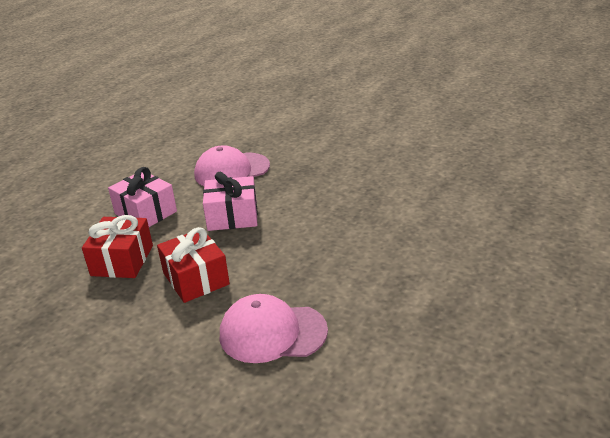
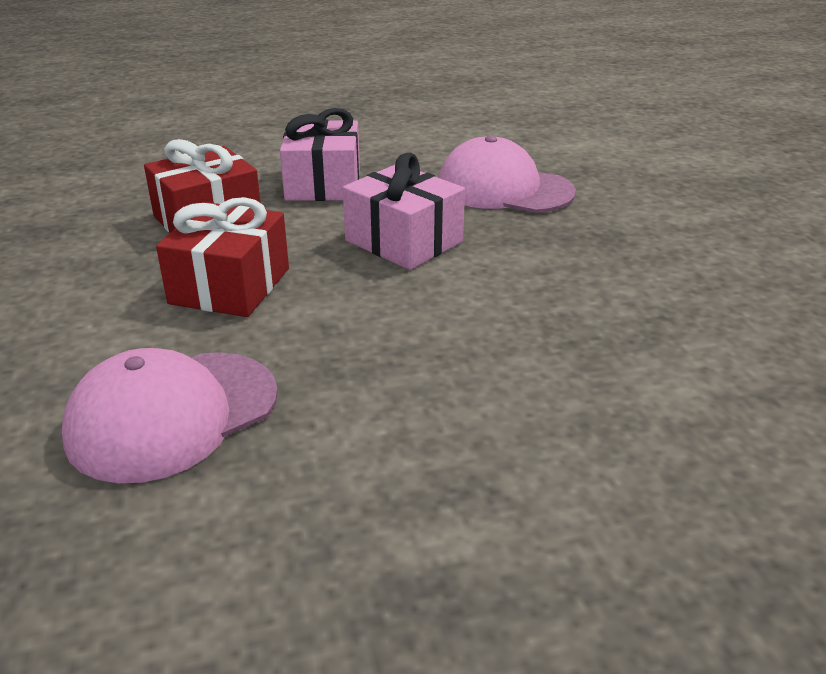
camera: 45 degrees right, 0 degrees up
(272, 333) = (173, 415): pink cap -> pink cap turned 90 degrees counterclockwise

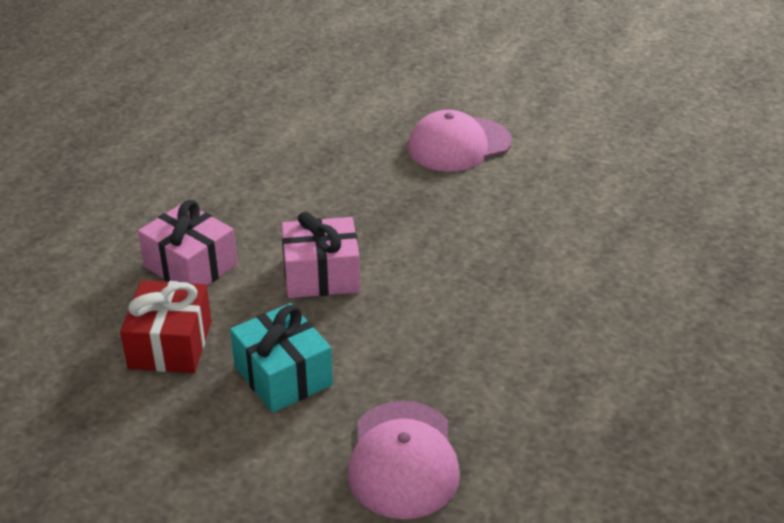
camera: 50 degrees left, 5 degrees up
(230, 286) = (283, 375): red gift -> turquoise gift
(504, 189) = (309, 197): pink cap -> pink cap (459, 145)

